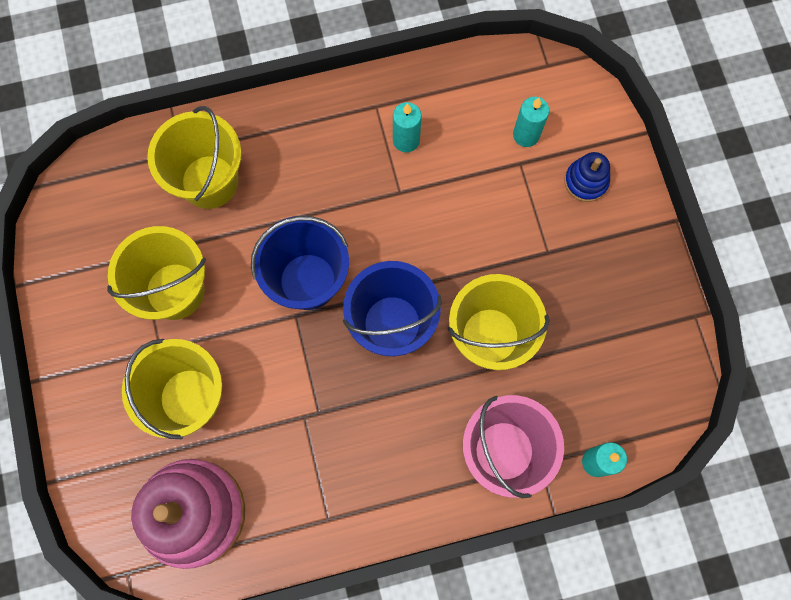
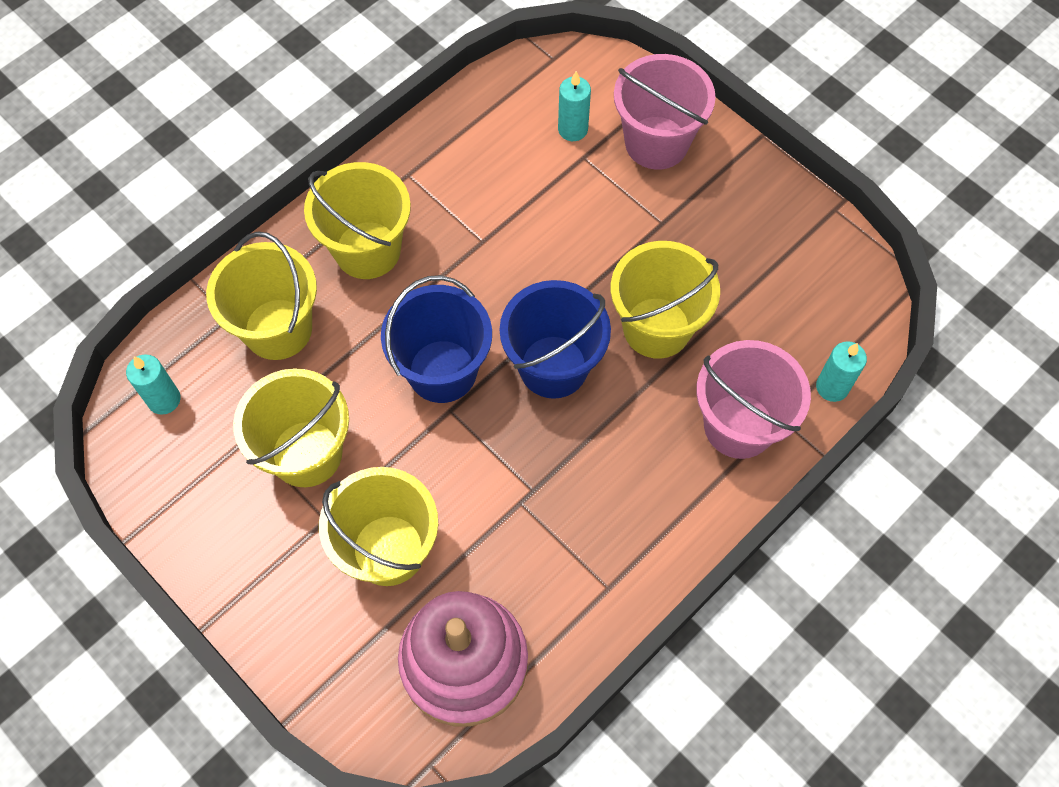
camera: 30 degrees left, 10 degrees down
(310, 153) = (367, 250): none -> yellow bucket
(406, 140) = (458, 191): turquoise candle -> turquoise candle (164, 400)
(586, 181) = (656, 143): blue stacking toy -> pink bucket

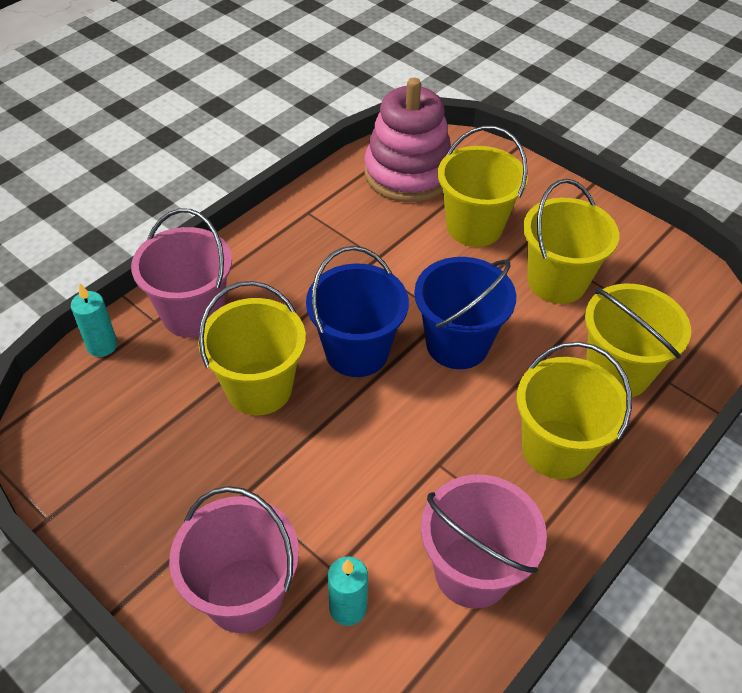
camera: 175 degrees right, 15 degrees down
(164, 400) = (692, 313): turquoise candle -> none
(468, 150) = (472, 571): none -> pink bucket

